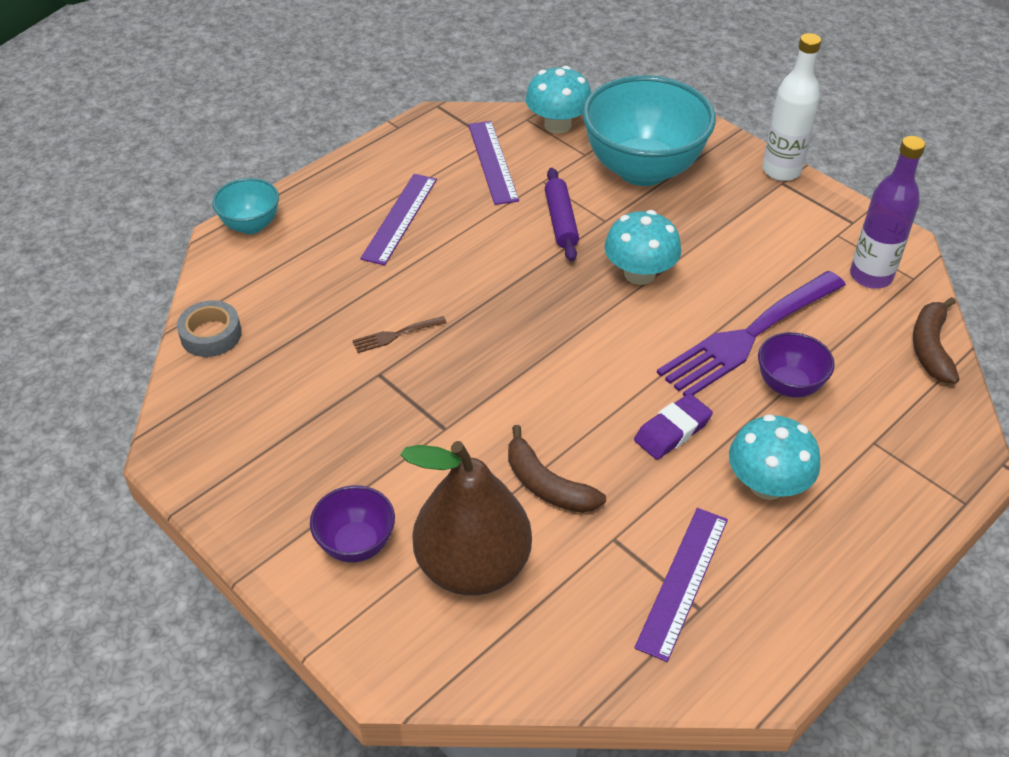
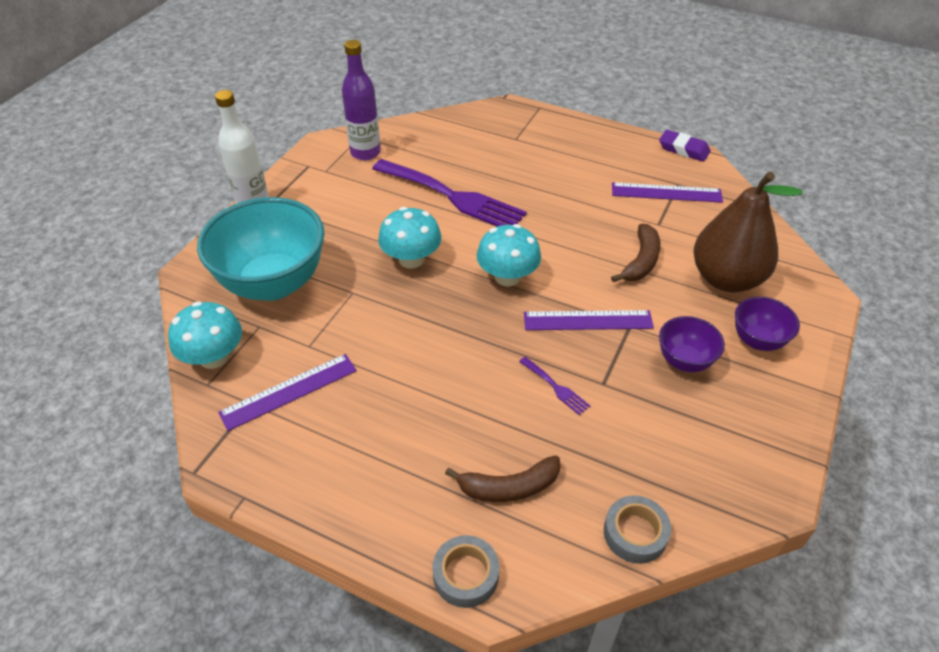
camera: 110 degrees left, 0 degrees up
(251, 225) = (466, 575): turquoise bowl -> grey tape
(395, 335) = (556, 387): brown fork -> purple fork
(400, 218) = (402, 438): purple ruler -> purple ruler (588, 320)
(561, 221) = (363, 319): purple rolling pin -> none
(672, 431) = (558, 215): purple eraser -> purple eraser (683, 149)
(767, 484) = (574, 172): turquoise mushroom -> turquoise mushroom (507, 277)
(789, 385) = (488, 174): purple bowl -> purple bowl (684, 361)
(930, 347) = (424, 125): brown banana -> brown banana (508, 487)

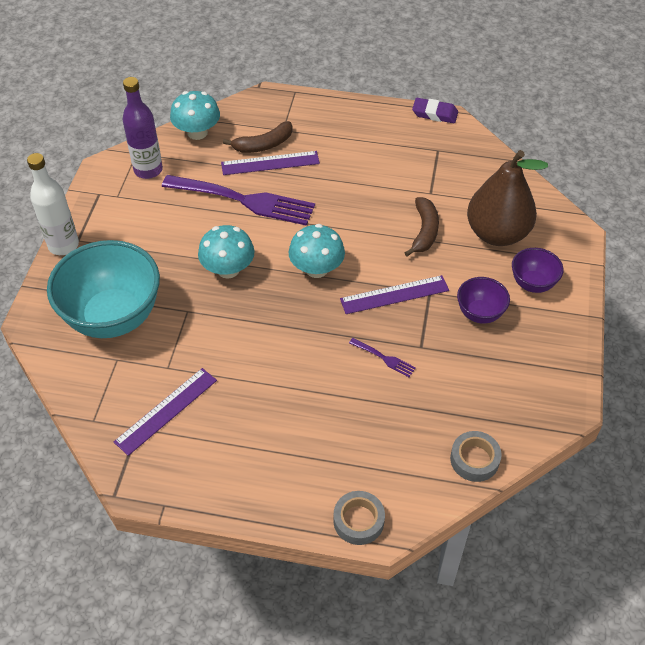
camera: 15 degrees left, 5 degrees up
(213, 357) = (88, 396): turquoise mushroom -> turquoise mushroom (197, 132)
(508, 487) = (371, 447): brown banana -> brown banana (263, 145)
(666, 193) = (430, 161): purple ruler -> purple ruler (270, 163)

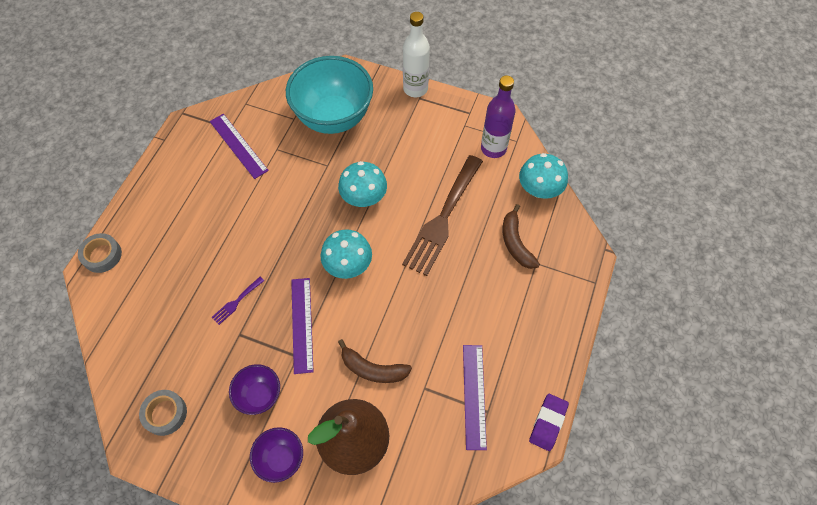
camera: 100 degrees right, 10 degrees up
(245, 200) = (443, 219): purple fork -> brown fork
(270, 163) = (489, 245): purple ruler -> purple ruler (474, 396)
(474, 459) = (117, 350): grey tape -> grey tape (165, 414)

